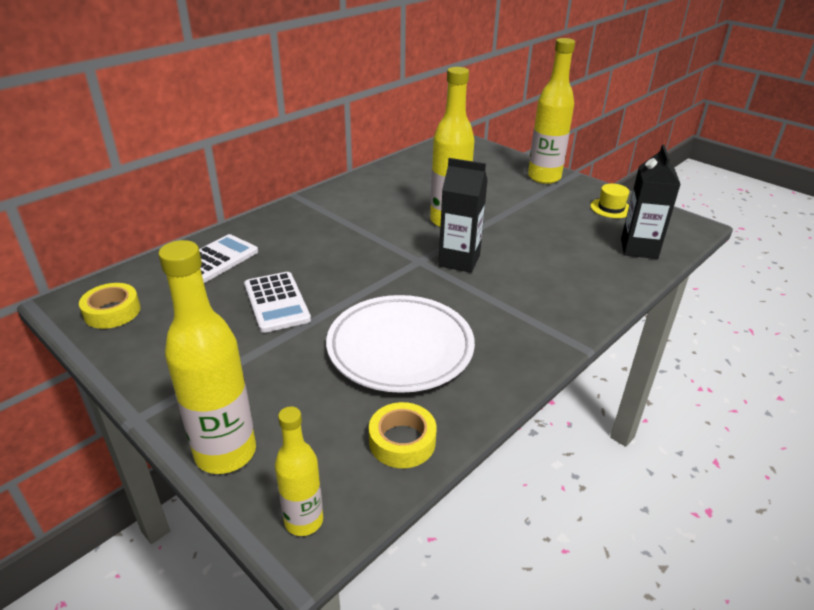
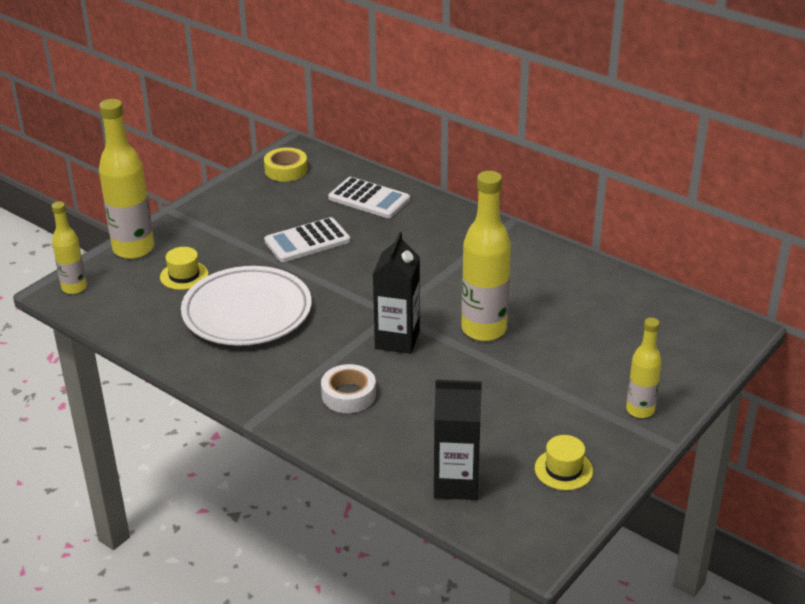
camera: 85 degrees right, 0 degrees up
(311, 400) = (184, 275): none -> yellow hat
(402, 441) = (138, 321): yellow tape -> none
(538, 290) = (348, 395): none -> white tape
(544, 177) = (640, 410): yellow bottle -> yellow bottle, size x0.58

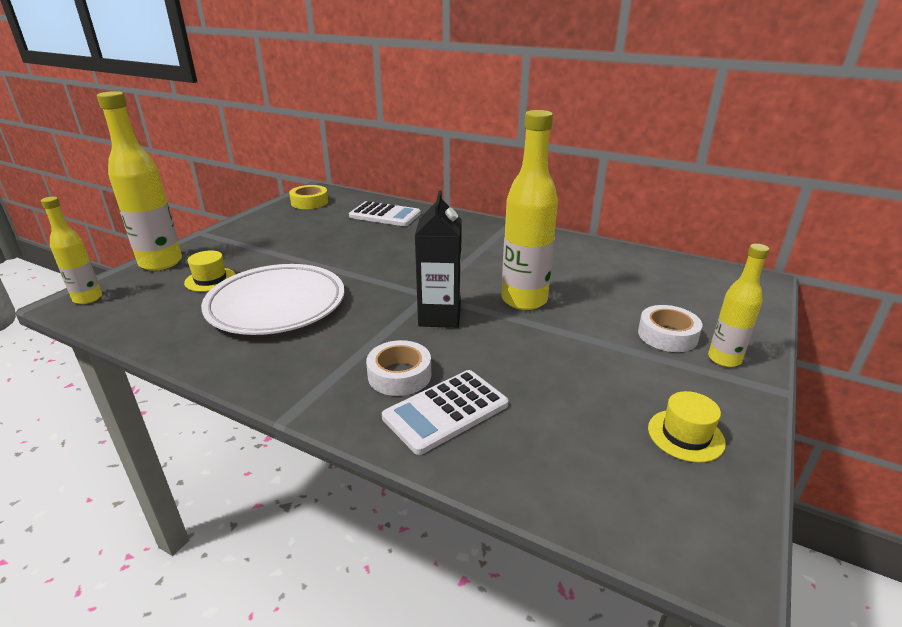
camera: 10 degrees left, 5 degrees down
(307, 241) = (334, 246): white calculator -> white calculator (446, 411)
(456, 484) = (564, 471): black carton -> none
(603, 381) = (667, 335): none -> white tape

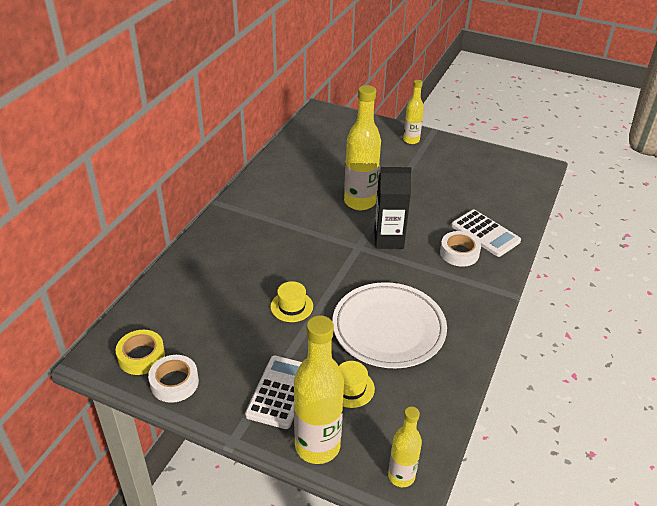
camera: 95 degrees left, 10 degrees up
(385, 215) = (192, 286): white calculator -> white calculator (280, 392)
(667, 335) = (391, 153): white tape -> white tape (174, 383)
(685, 435) = (475, 162): yellow hat -> yellow hat (291, 306)

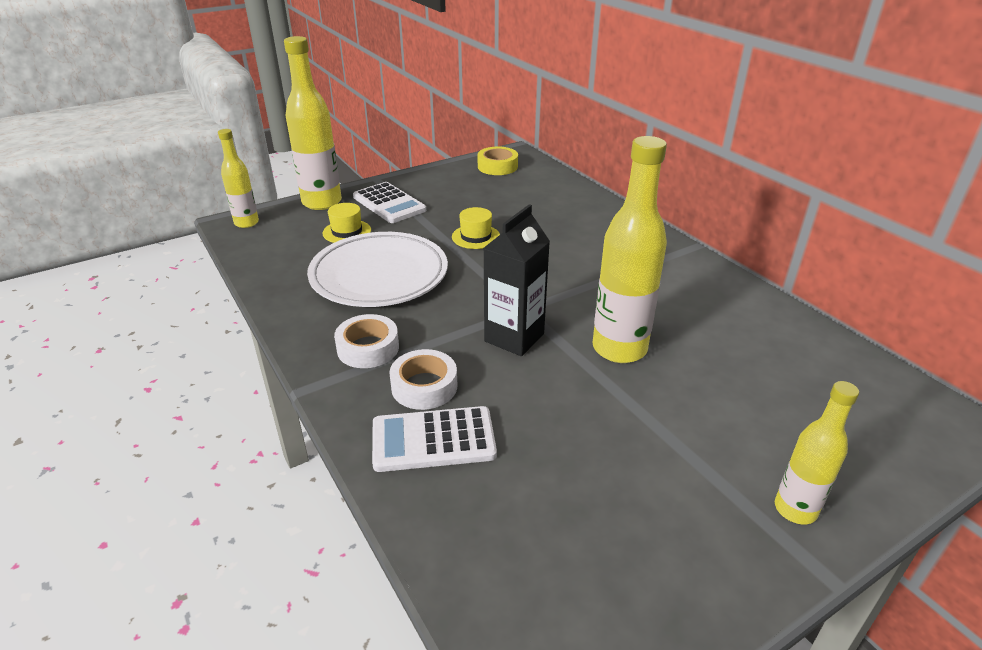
camera: 125 degrees right, 5 degrees down
(174, 383) = (455, 171): white tape -> white tape (368, 348)

